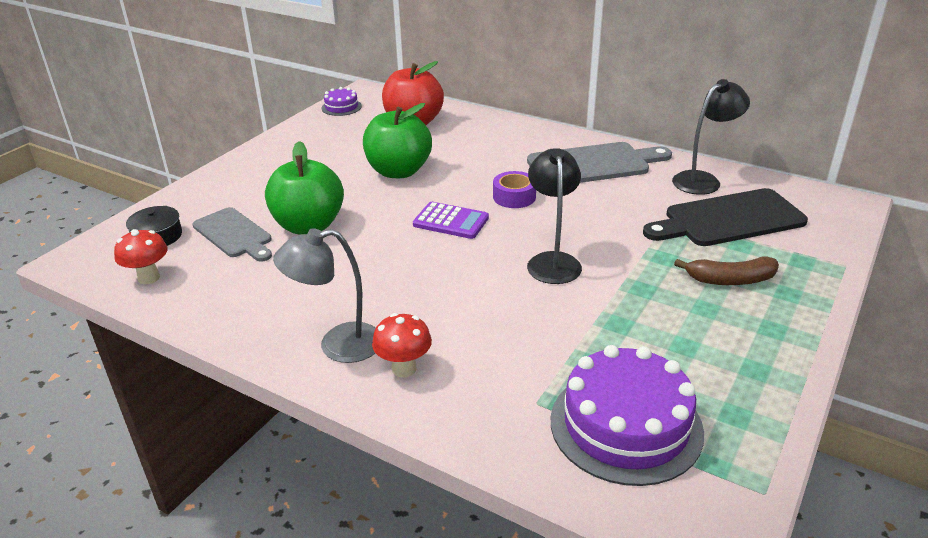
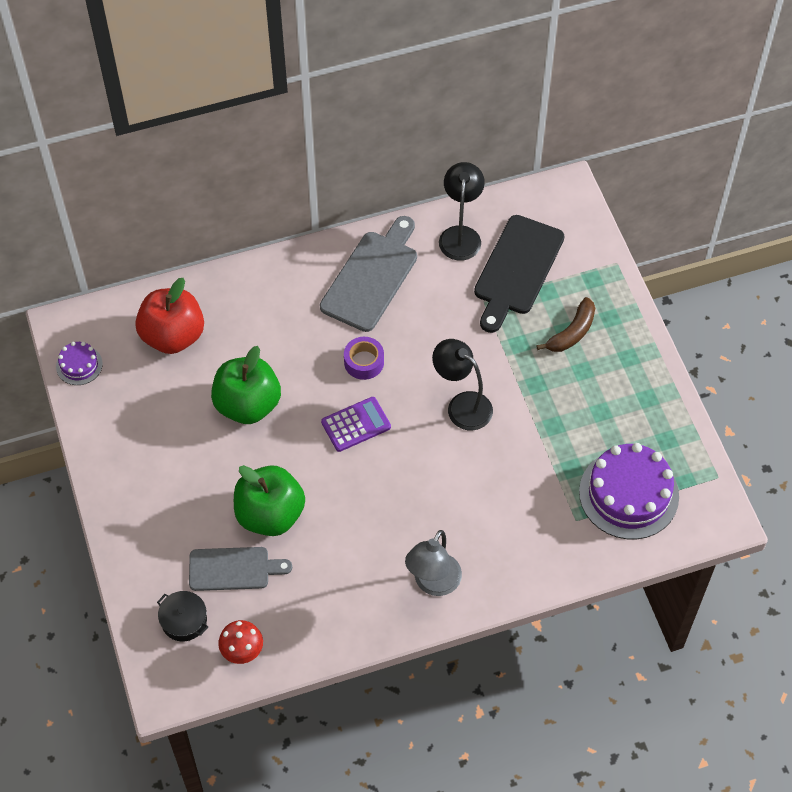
camera: 50 degrees left, 25 degrees up
(404, 369) = (488, 563): red mushroom -> none

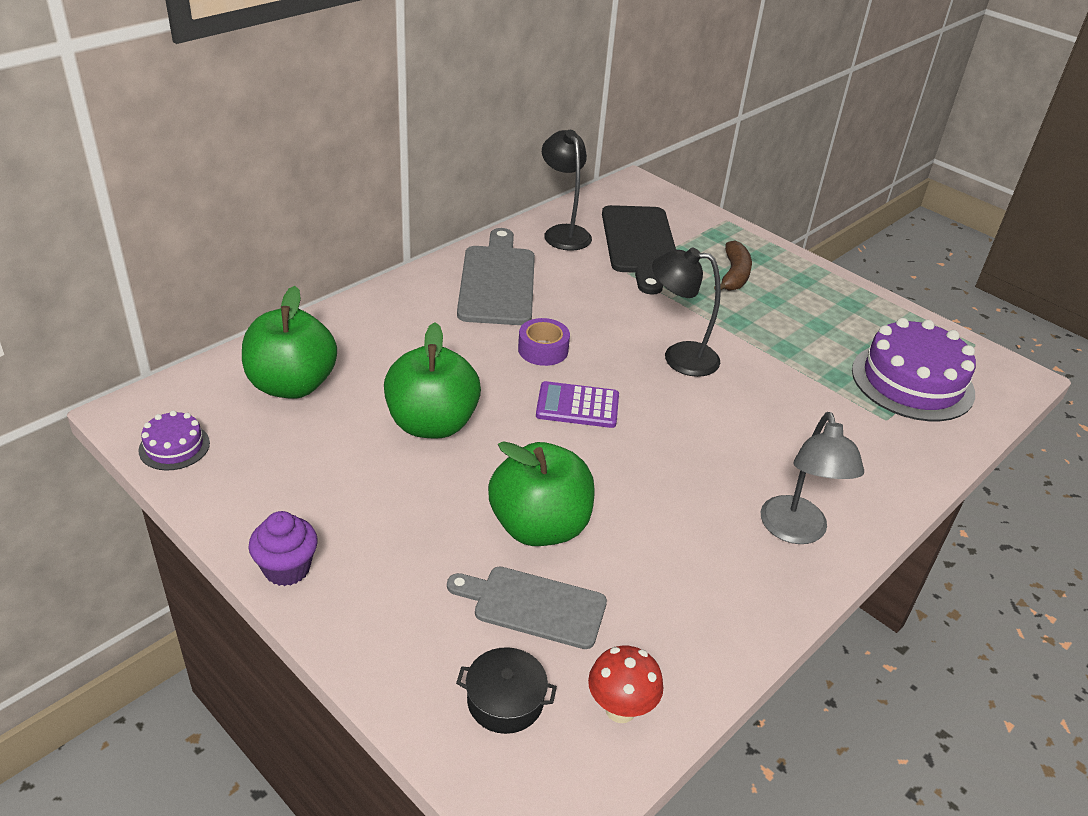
camera: 30 degrees left, 20 degrees down
(107, 486) = (287, 568): none -> purple cupcake
(173, 336) = (292, 385): red apple -> green apple
(233, 569) = (533, 606): grey cutting board -> grey cutting board turned 135 degrees counterclockwise
(356, 425) = (577, 406): purple calculator -> purple calculator turned 120 degrees counterclockwise

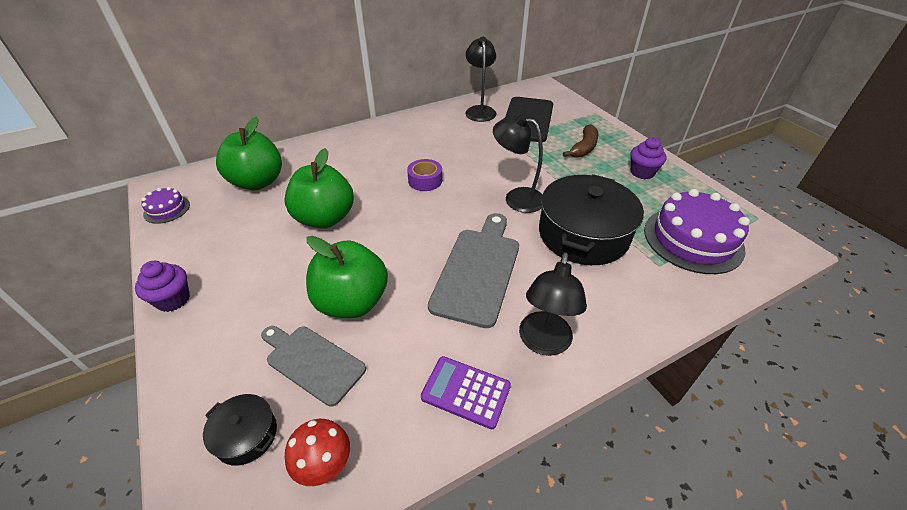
camera: 20 degrees right, 5 degrees up
(497, 281) = (420, 135): grey cutting board -> grey cutting board (477, 270)
(577, 406) = (427, 220): purple calculator -> purple calculator (466, 392)
(784, 394) = (583, 234): none -> black pot
(796, 531) = (543, 343): grey lamp -> black lamp
(821, 302) = (642, 172): none -> purple cupcake

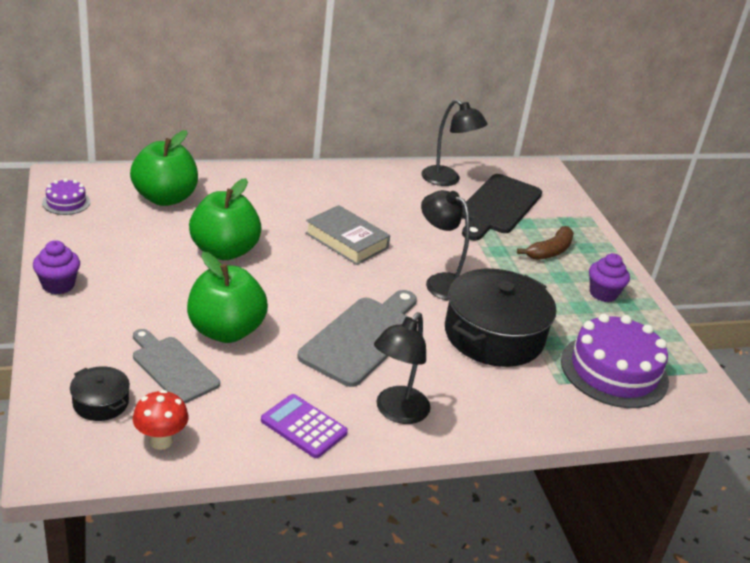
camera: 10 degrees right, 10 degrees down
(425, 180) = (346, 240): purple tape -> grey book
(480, 110) = (447, 180): black lamp -> black lamp turned 120 degrees clockwise

